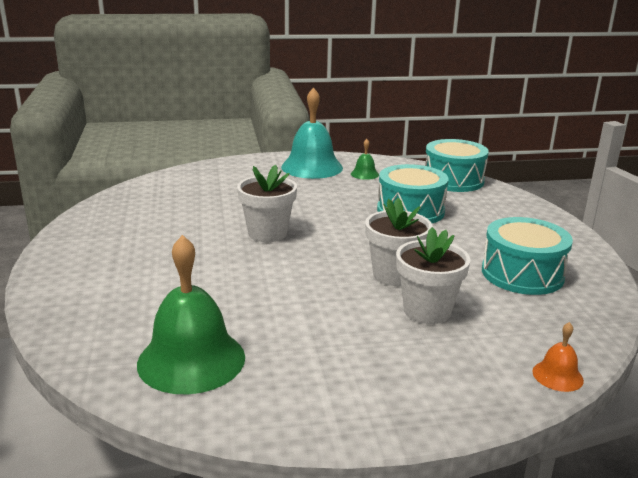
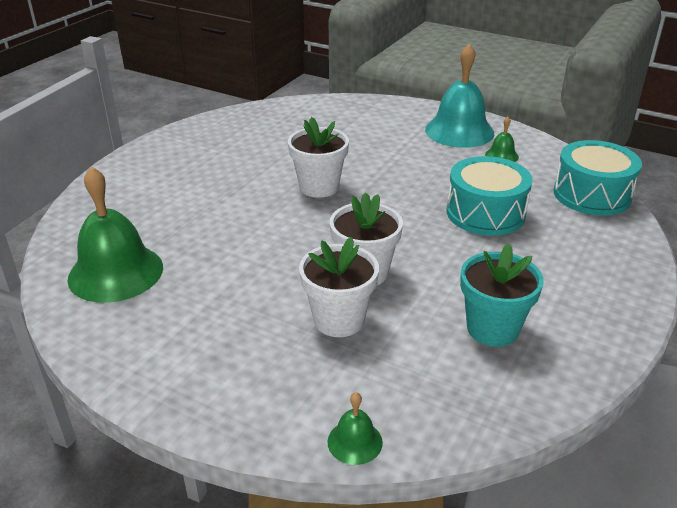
camera: 40 degrees right, 10 degrees up
(522, 274) = (492, 329): turquoise drum -> turquoise flower pot
(557, 375) = (355, 442): orange bell -> green bell

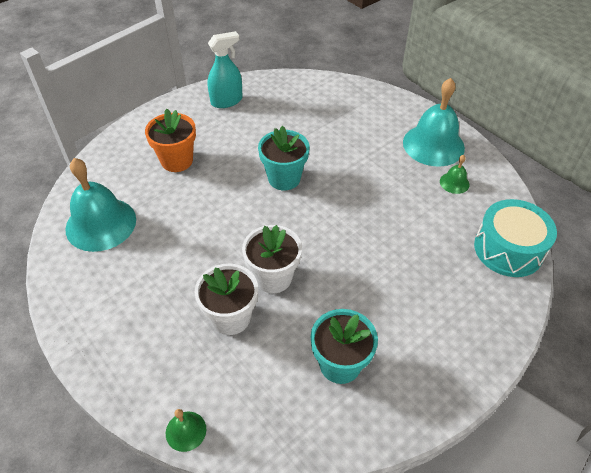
camera: 20 degrees right, 15 degrees up
(116, 272) = (101, 224): green bell -> turquoise bell
(180, 196) = (177, 161): none -> orange flower pot
(208, 136) = (227, 101): none -> turquoise spray bottle
(319, 187) = (284, 178): white flower pot -> turquoise flower pot
(485, 213) = (403, 244): turquoise drum -> none

